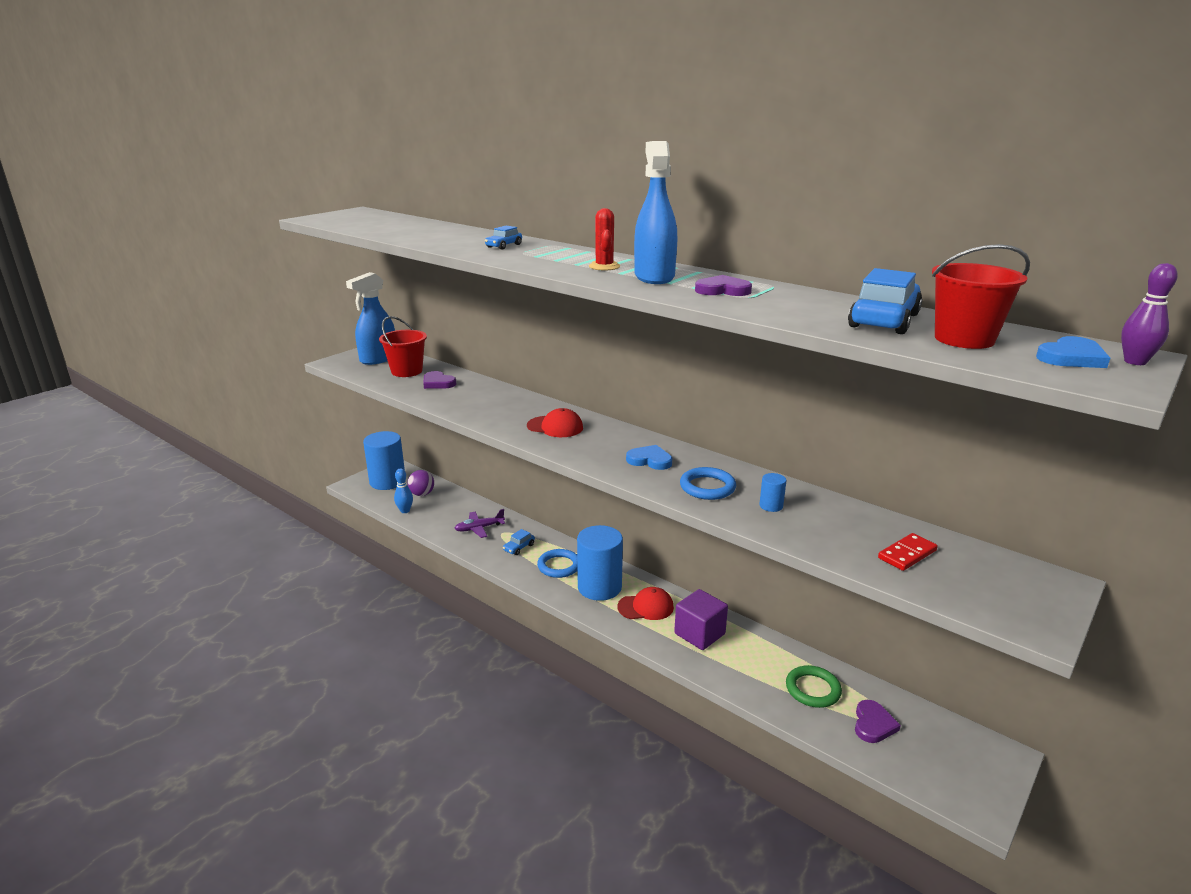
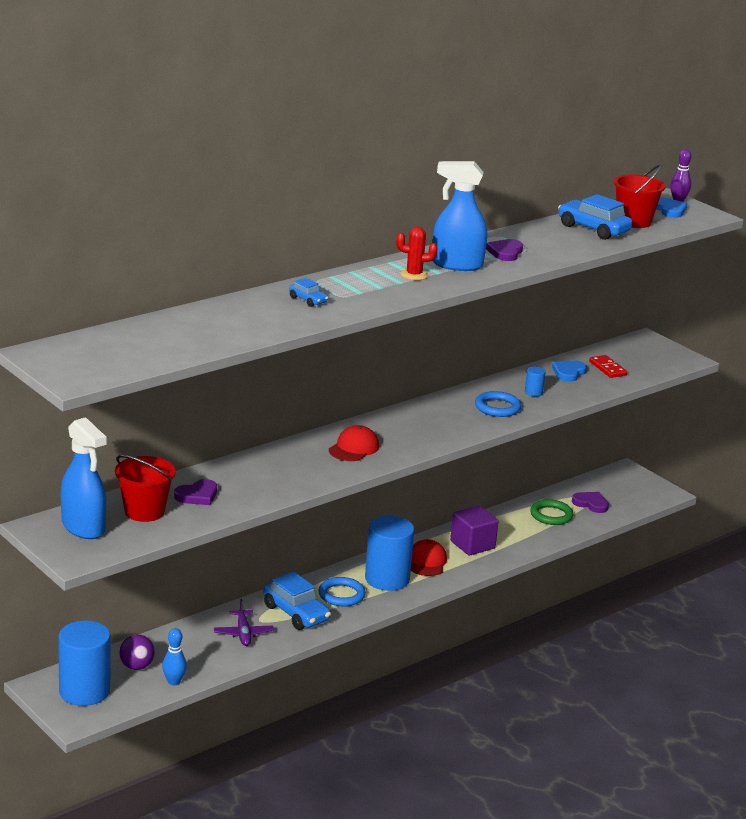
camera: 80 degrees left, 0 degrees up
(519, 547) = (296, 613): blue car -> blue car, size x1.95
(650, 460) = (442, 419): blue heart -> blue heart (568, 373)

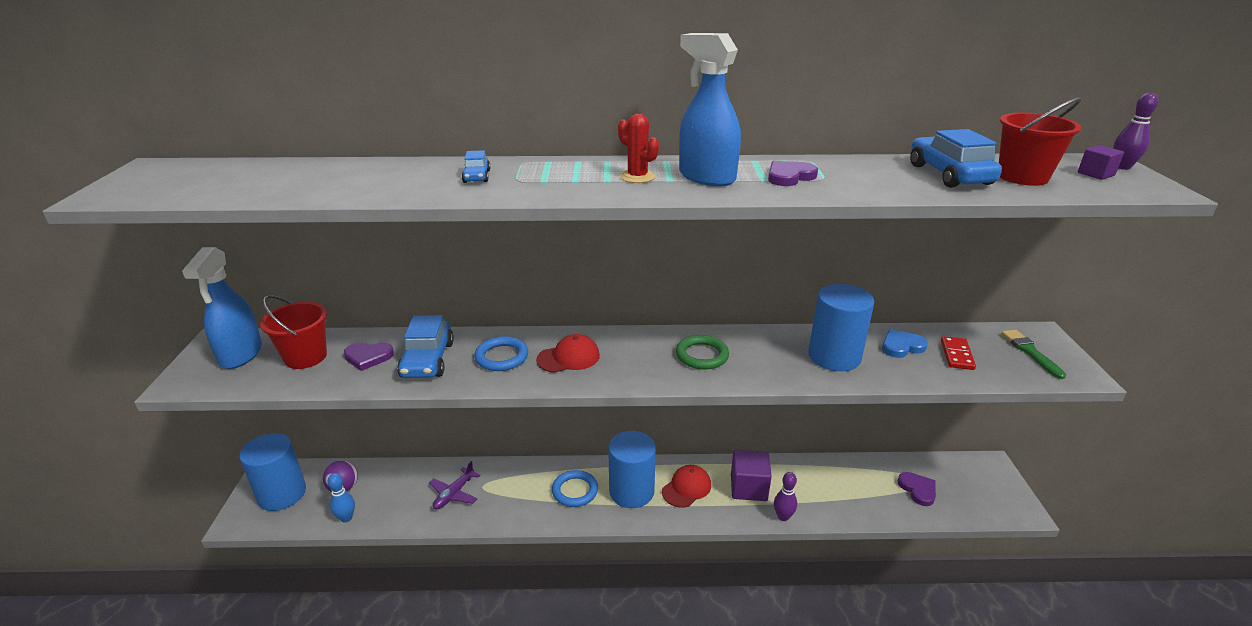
camera: 40 degrees right, 5 degrees up
(296, 613) = (517, 493): blue car -> blue car (427, 360)
(497, 407) = (772, 361): blue ring -> blue ring (501, 357)
(516, 553) = (783, 516): none -> purple bowling pin
(533, 392) = (834, 356): blue cylinder -> blue cylinder, size x2.42
(551, 515) = (861, 486): green ring -> green ring (702, 355)
(649, 353) = (1030, 352): none -> green brush
(669, 210) = (1096, 174): blue heart -> purple cube

